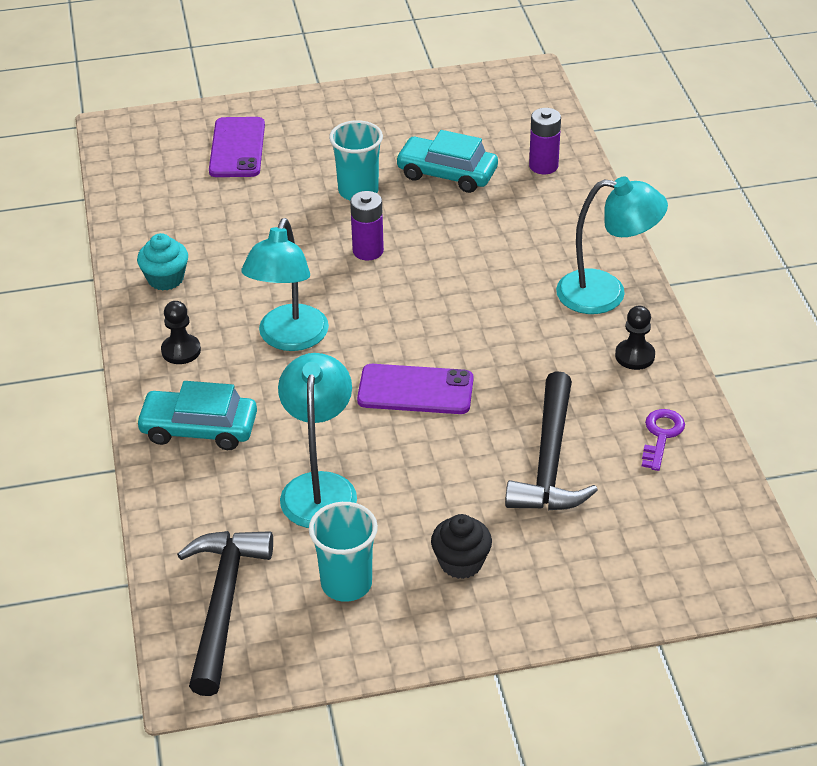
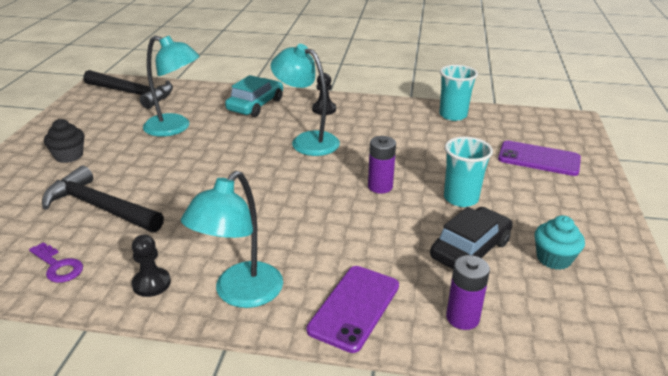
camera: 110 degrees right, 10 degrees down
(165, 279) = (394, 114): turquoise cupcake -> turquoise cupcake (553, 258)
(346, 584) = (102, 122): turquoise cup -> turquoise cup (453, 115)
(415, 390) = (218, 173): purple phone -> purple phone (354, 307)
(447, 174) = (470, 250): turquoise car -> black car

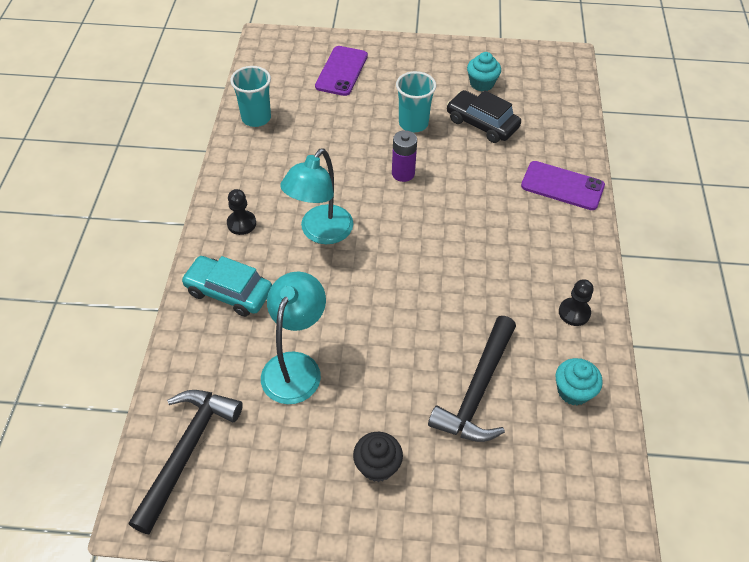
camera: 95 degrees left, 20 degrees up
(58, 266) = (573, 391): purple key -> turquoise cupcake
(240, 294) = (568, 252): turquoise lamp -> none
(462, 318) = (555, 133): purple battery -> none

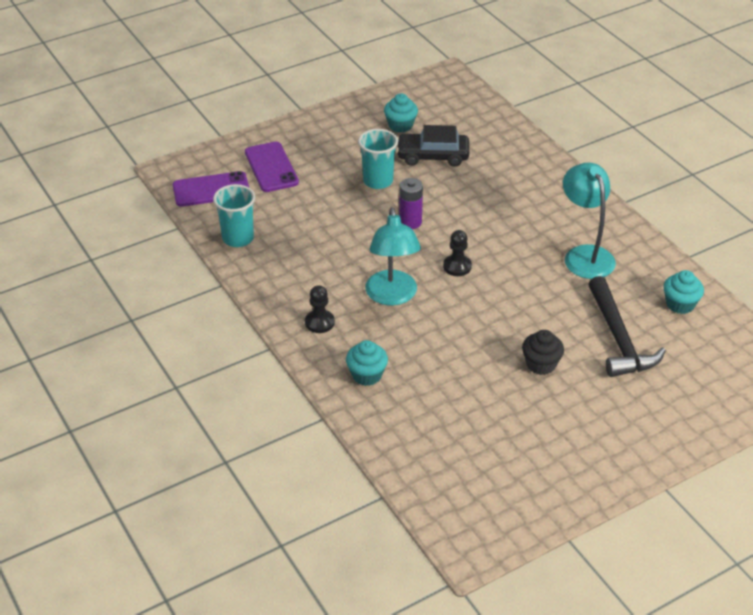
camera: 35 degrees left, 10 degrees down
(186, 452) = (458, 493): black hammer -> none
(229, 292) = (367, 375): turquoise car -> turquoise cupcake
(295, 366) = (476, 395): turquoise lamp -> turquoise lamp (585, 255)
(377, 466) = (601, 422): black cupcake -> black cupcake (541, 364)
(562, 186) = (539, 173): purple phone -> purple phone (211, 190)
(574, 312) = (632, 255): black pawn -> black pawn (457, 266)

